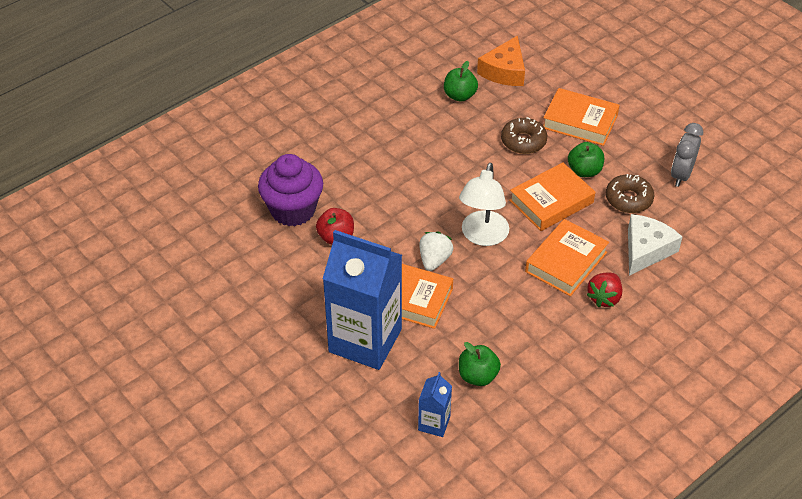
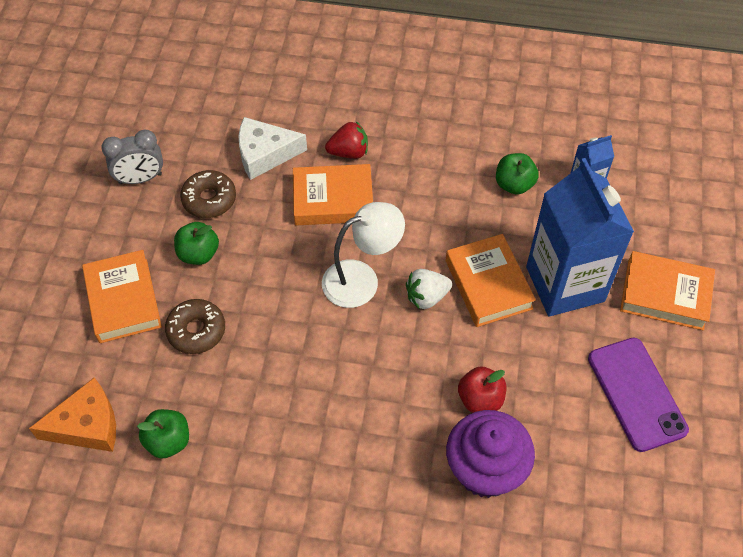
camera: 130 degrees left, 10 degrees up
(251, 315) = (637, 394): none -> purple phone
(551, 201) = (266, 254): orange book -> orange book (665, 294)

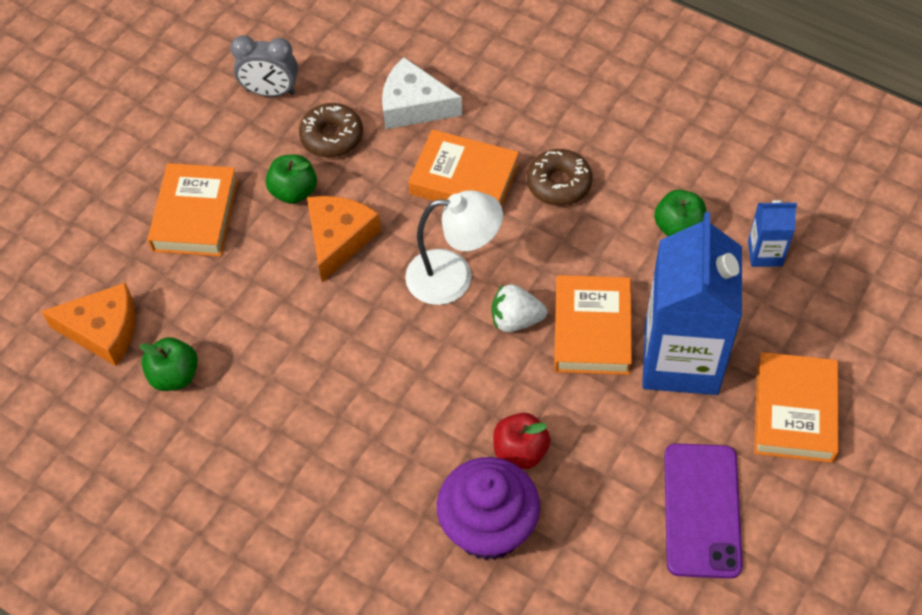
camera: 25 degrees right, 0 degrees up
(196, 331) = (254, 272): brown donut -> brown donut (559, 184)
(254, 280) = (339, 239): none -> orange cheese
(349, 152) = (507, 132): red strawberry -> none
(665, 294) = (794, 412): orange book -> orange book turned 60 degrees clockwise

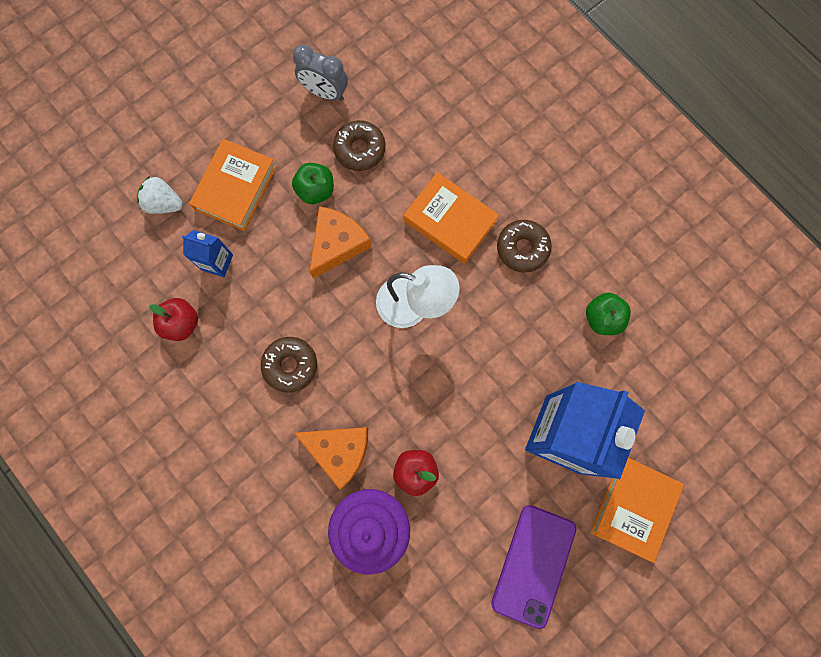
camera: 15 degrees right, 20 degrees up
(103, 330) = (140, 267): orange cheese -> orange cheese (339, 451)
(174, 376) = (181, 323): green apple -> red apple
(326, 382) = (290, 365): none -> brown donut
(414, 106) = (432, 140): white cheese -> none
(516, 320) = (449, 359): white strawberry -> white strawberry (164, 203)
(592, 330) = (504, 386): orange book -> none
(765, 253) = (662, 363): blue carton -> blue carton (217, 262)

